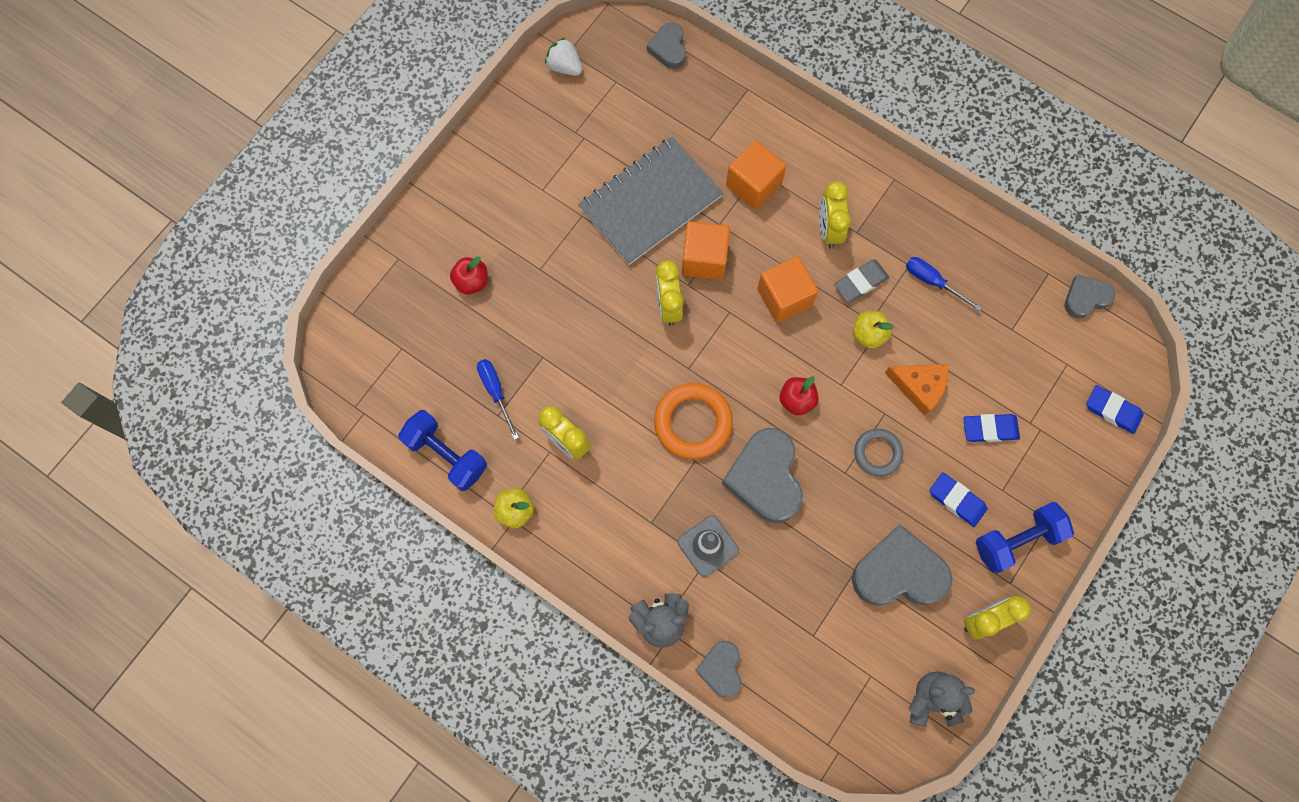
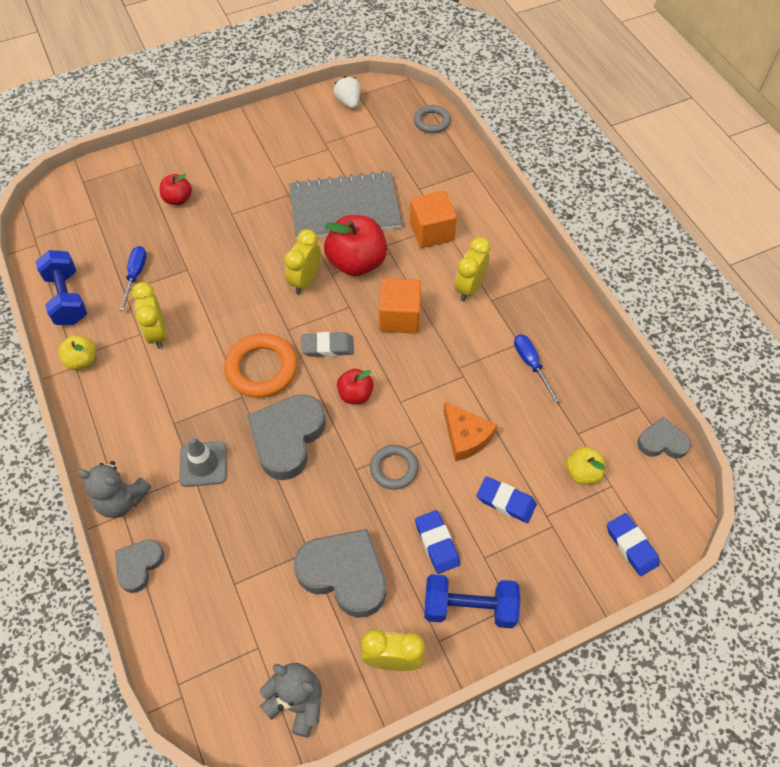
camera: 30 degrees right, 15 degrees down
(668, 48) = (432, 122): grey heart -> grey ring
(704, 259) = (356, 262): orange cube -> red apple
(860, 282) = (469, 336): grey eraser -> grey eraser (327, 347)
(868, 334) = (449, 376): yellow apple -> yellow apple (582, 473)

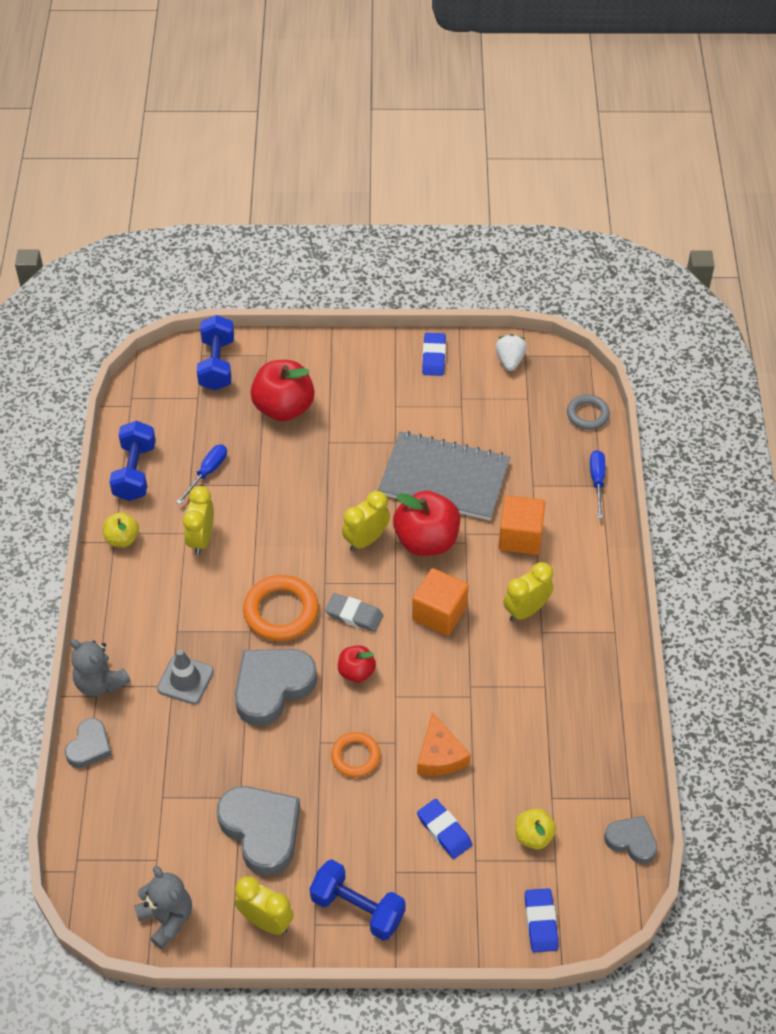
camera: 25 degrees right, 5 degrees down
(101, 184) = (217, 364): none -> blue dumbbell
(139, 565) = (89, 746): grey heart -> grey heart turned 150 degrees clockwise
(178, 199) = (284, 407): red apple -> red apple, size x1.85
(394, 469) = (355, 756): grey ring -> orange ring
(437, 543) = (359, 840): blue eraser -> blue eraser (434, 357)
(531, 364) = (544, 712): blue screwdriver -> blue screwdriver (597, 481)

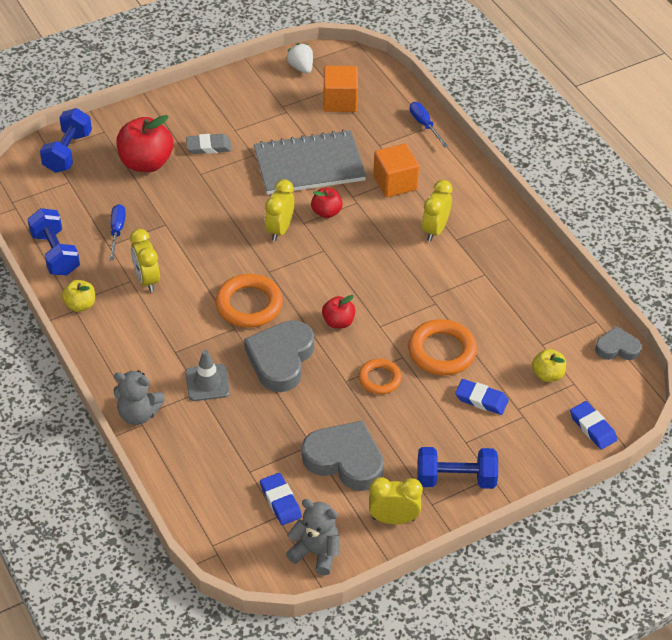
camera: 30 degrees left, 5 degrees down
(89, 746) = (163, 462): grey heart -> none
(217, 364) = (67, 152): blue dumbbell -> blue dumbbell turned 45 degrees clockwise
(354, 615) = (308, 284): grey eraser -> grey eraser (208, 147)
(426, 540) = (326, 212): red apple -> red apple, size x0.54
(434, 357) = (240, 85): blue eraser -> blue eraser (280, 501)
(439, 613) = (372, 257): orange cube -> orange cube (340, 101)
(440, 755) = (442, 351): orange cheese -> orange ring
(587, 414) = (385, 83): grey ring -> none

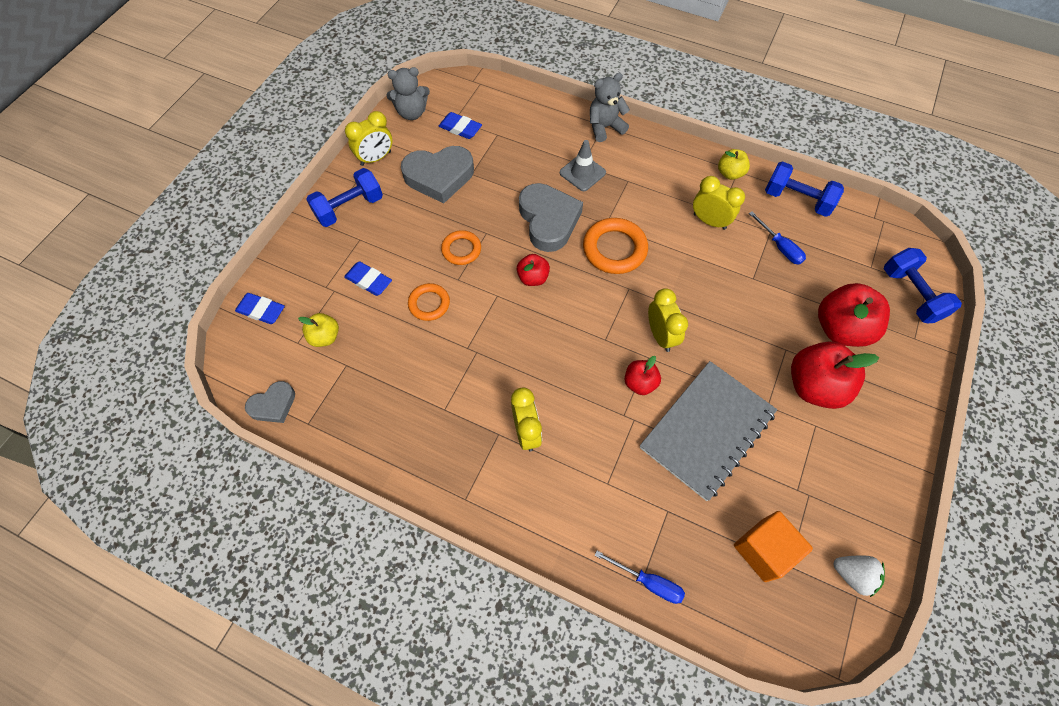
camera: 145 degrees right, 15 degrees up
(208, 147) = (814, 386): grey eraser -> red apple
(395, 183) = (609, 467): orange cube -> none
(442, 351) = (429, 304): orange ring -> orange ring, size x0.62
(481, 399) = (369, 281): blue eraser -> blue eraser turned 45 degrees clockwise

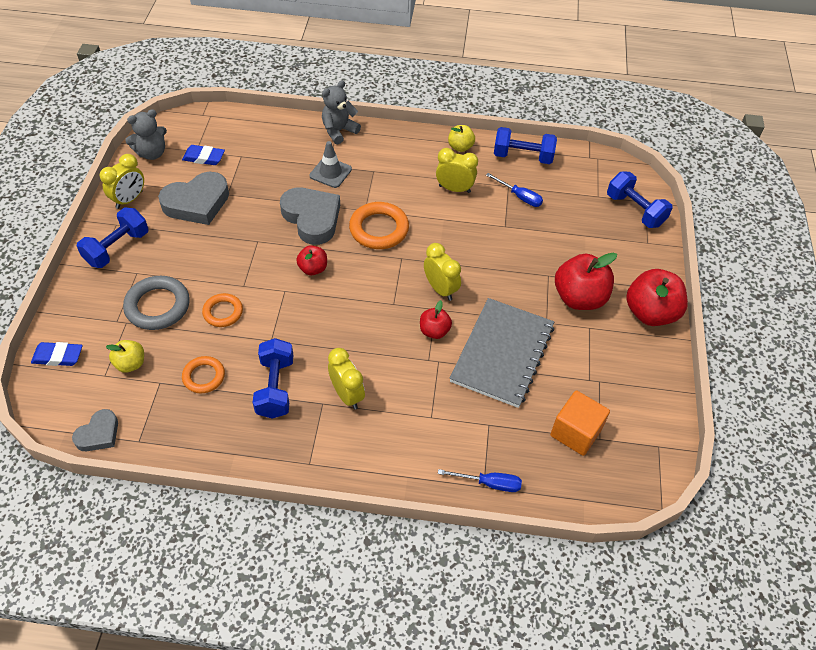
camera: 20 degrees left, 10 degrees down
(369, 281) = (158, 306): blue eraser -> grey ring
(456, 402) = (275, 387): none -> blue dumbbell
(461, 250) = (239, 260): orange ring -> orange ring (204, 376)
(840, 329) = (587, 249): red apple -> red apple (650, 313)
(853, 575) = (650, 431): white strawberry -> none

